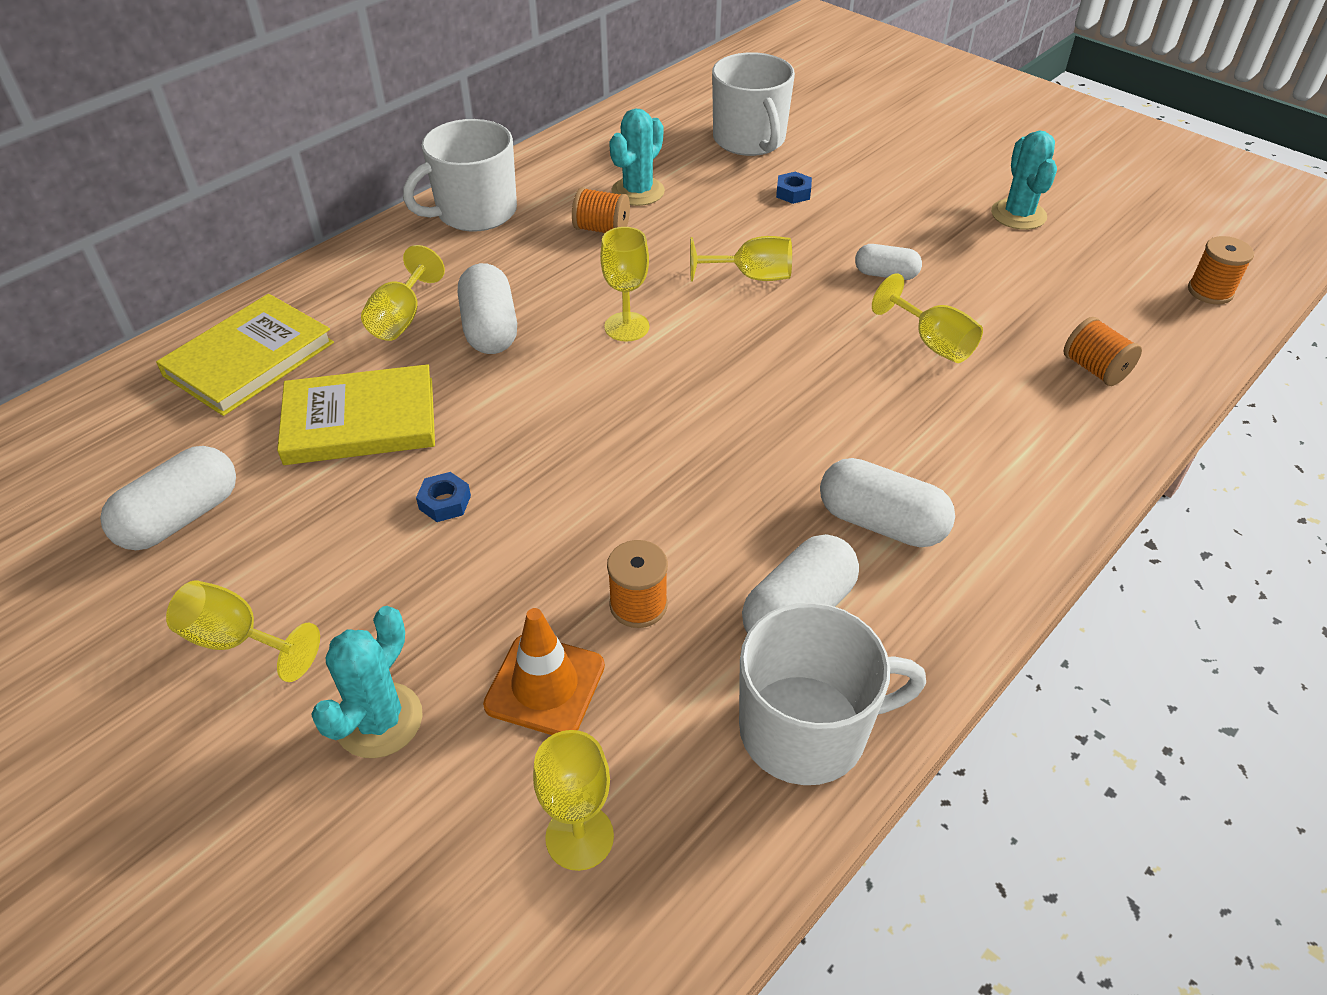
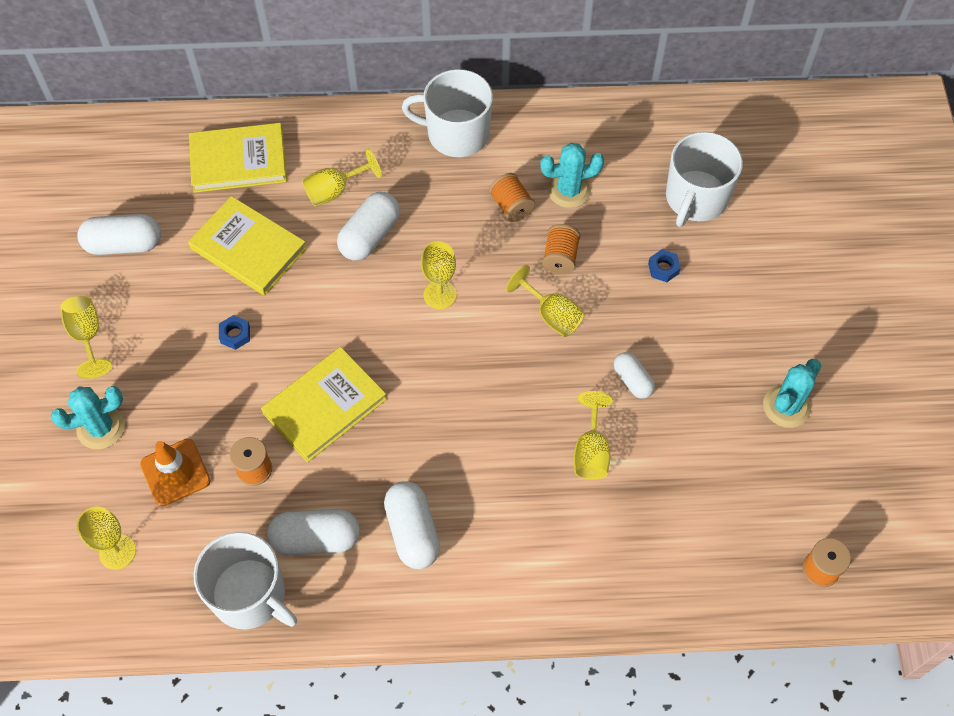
camera: 45 degrees right, 15 degrees up
(637, 490) = (324, 406): none -> yellow book
(1095, 369) = (659, 552): orange spool -> orange spool (560, 257)

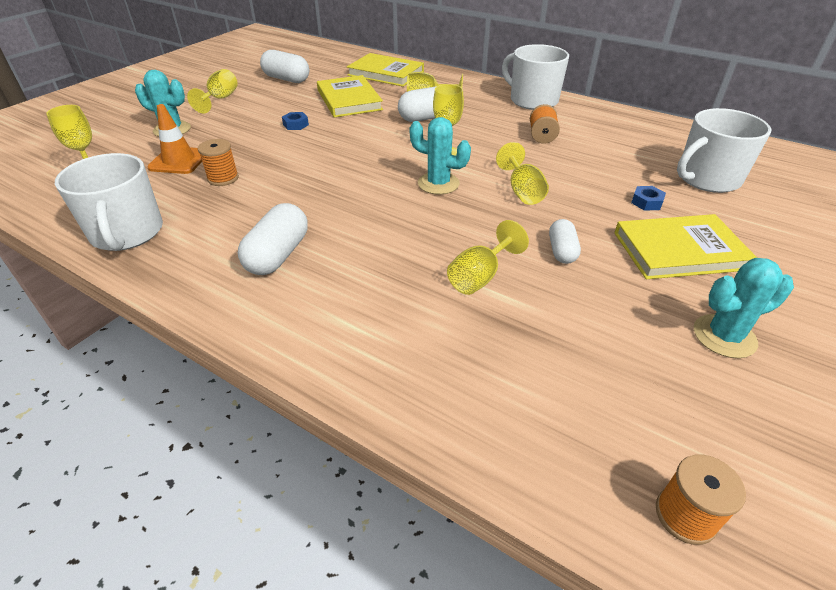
camera: 35 degrees right, 20 degrees down
(315, 539) = (209, 226): white capsule -> none
(324, 406) = (305, 170): yellow book -> yellow book (679, 251)
(560, 257) = (557, 168): orange spool -> none
(569, 190) = (594, 143): turquoise cactus -> turquoise cactus (438, 183)

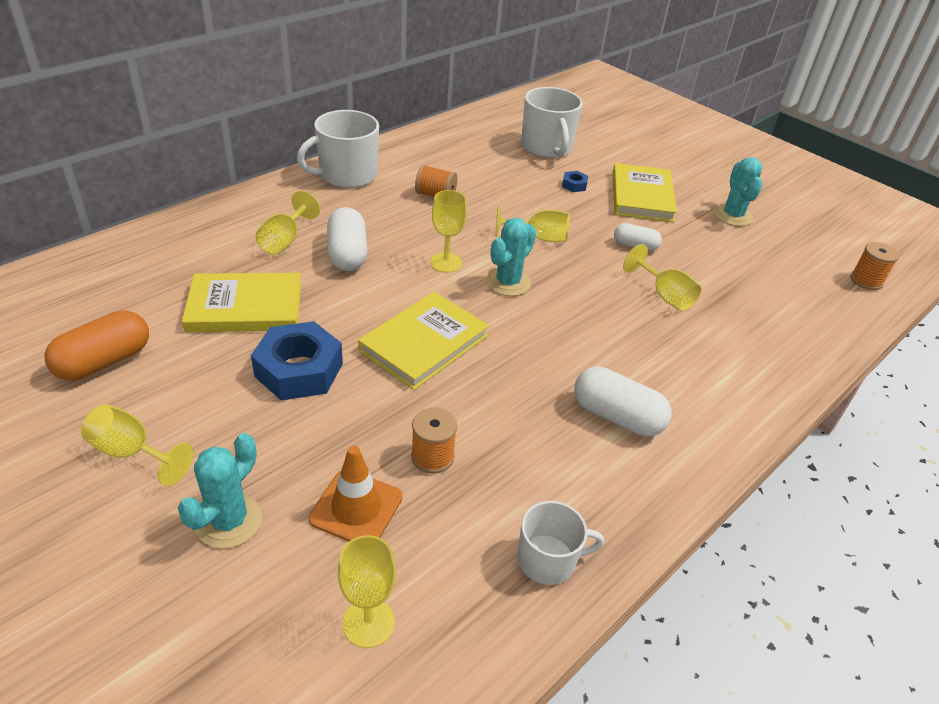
camera: 80 degrees left, 0 degrees up
(127, 233) = (548, 560): white mug -> white mug, size x0.61
(286, 79) = (104, 361): white capsule -> orange capsule
(295, 125) = (299, 370): blue nut -> blue nut, size x2.25
(386, 73) = (171, 257): yellow book -> yellow book (424, 343)

